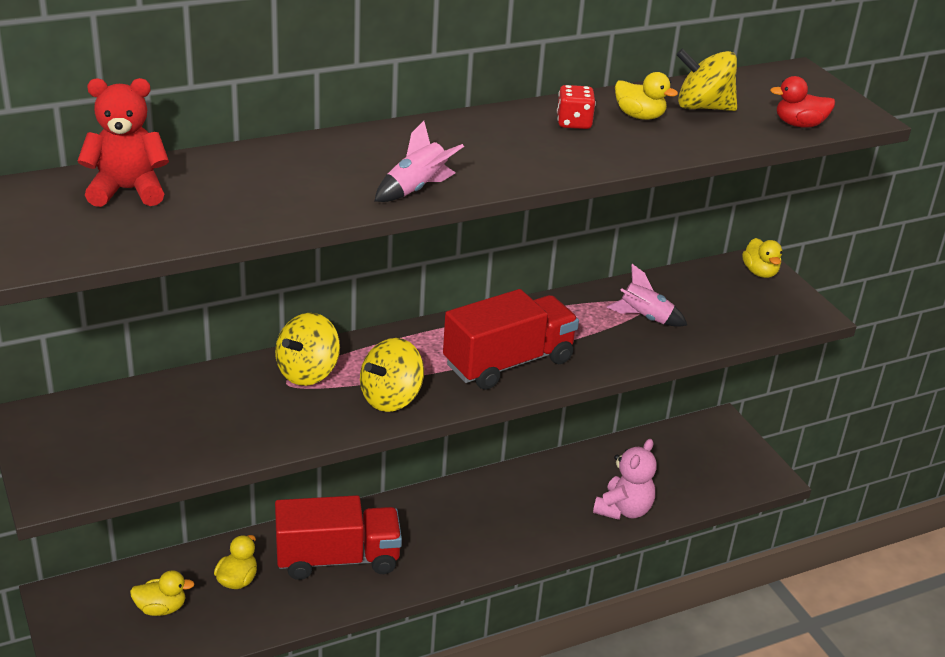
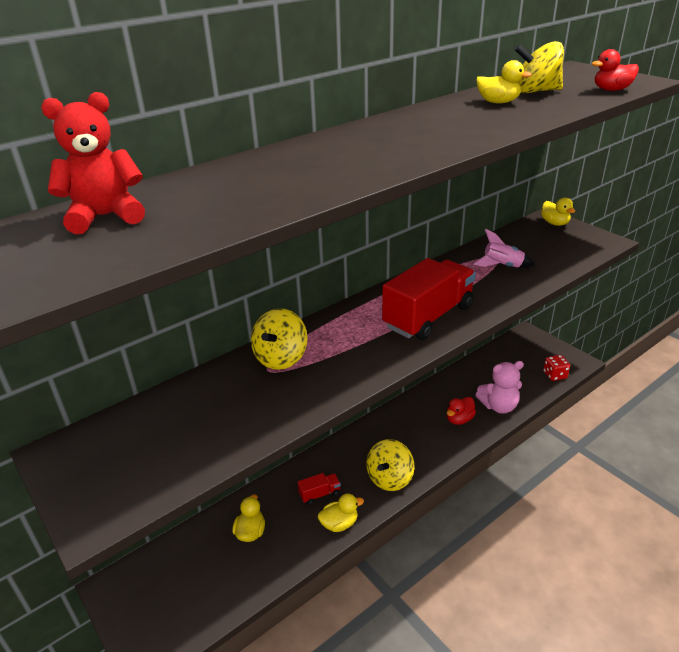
camera: 10 degrees left, 0 degrees up
(161, 608) = (198, 573): yellow duck -> yellow duck (339, 523)
(337, 559) = (320, 494): red truck -> red truck, size x0.43
(391, 398) = (356, 363): yellow spinning top -> yellow spinning top (390, 478)
(416, 189) = (370, 171): pink rocket -> none
(561, 513) = (459, 419): none -> red duck
(574, 123) = (455, 113): red dice -> red dice (554, 375)
(623, 510) = (499, 406): pink teddy bear -> pink teddy bear turned 60 degrees clockwise

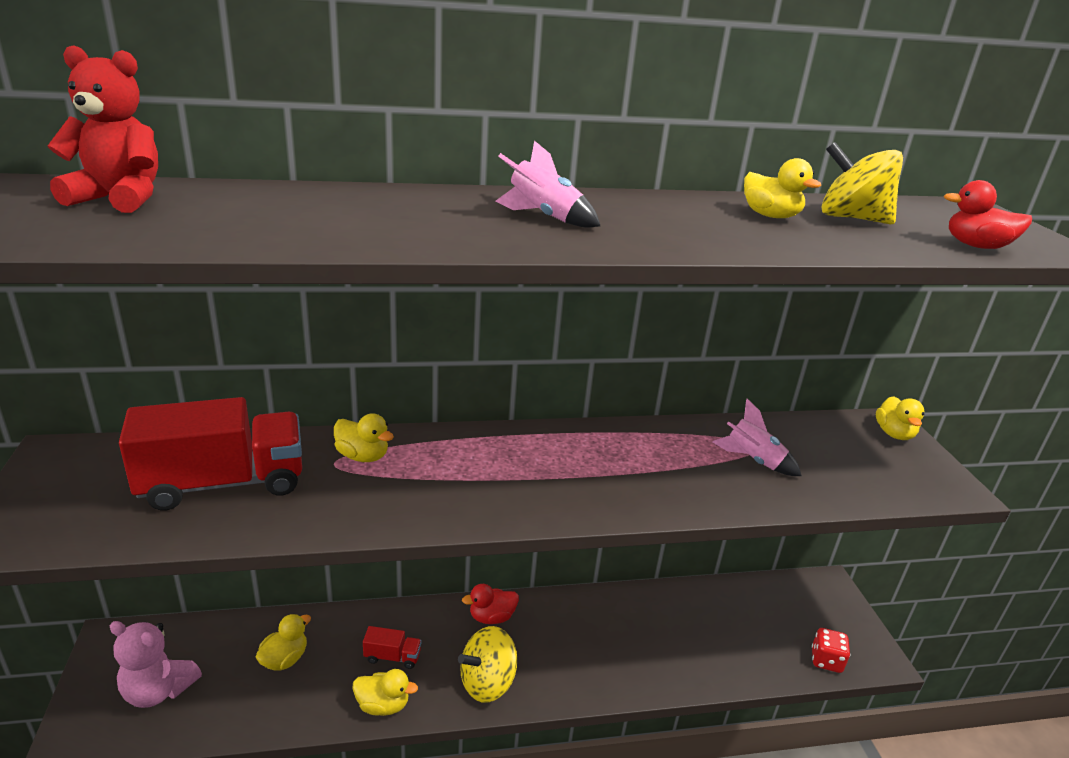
camera: 25 degrees right, 5 degrees down
(281, 358) = (363, 456): yellow spinning top -> yellow duck
(390, 141) = (544, 217): none -> pink rocket
(428, 317) = (583, 483): red truck -> red truck (223, 483)
(459, 419) = (638, 653): red duck -> red duck (492, 617)
(499, 406) = (707, 663): pink teddy bear -> pink teddy bear (158, 690)

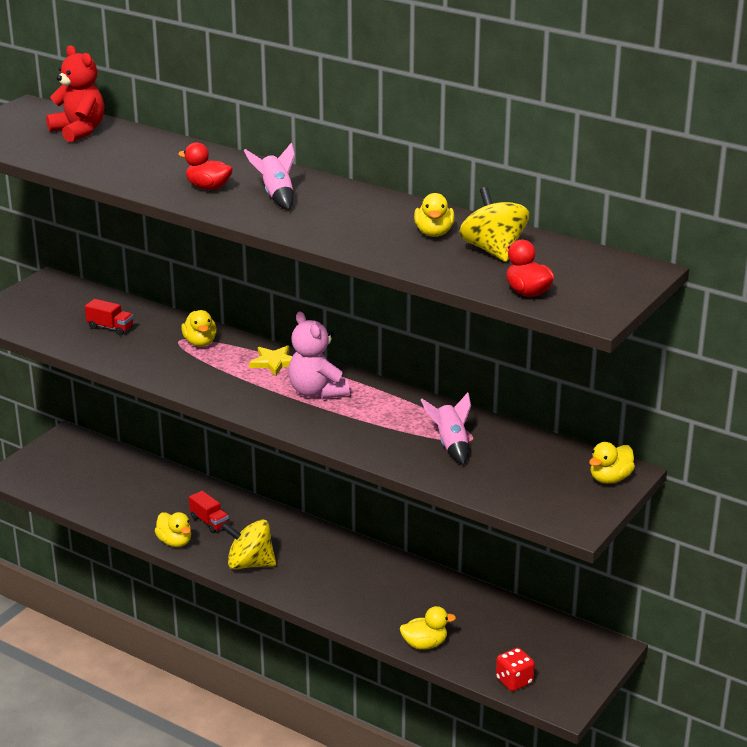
camera: 45 degrees right, 0 degrees up
(158, 690) = (67, 474): pink teddy bear -> pink teddy bear (317, 392)
(223, 483) = (110, 328): red truck -> red truck, size x0.43
(284, 659) = (147, 492): yellow duck -> yellow duck (424, 644)
(474, 446) = (274, 362): none -> yellow star
(492, 617) = (300, 533): red duck -> red duck (208, 187)

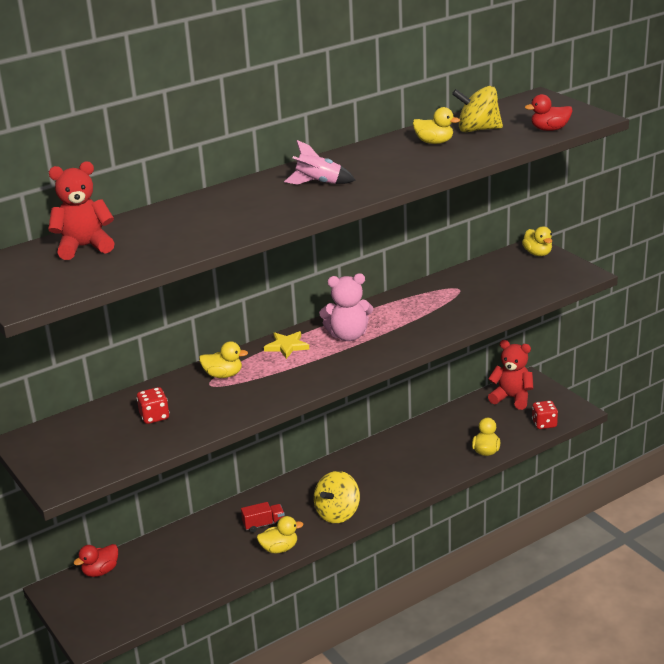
camera: 65 degrees left, 0 degrees up
(110, 328) = (154, 416): red truck -> red dice
(208, 187) = (276, 206): red duck -> red duck (100, 571)
(451, 445) = (462, 297): pink rocket -> none
(556, 642) = (512, 398): none -> red teddy bear

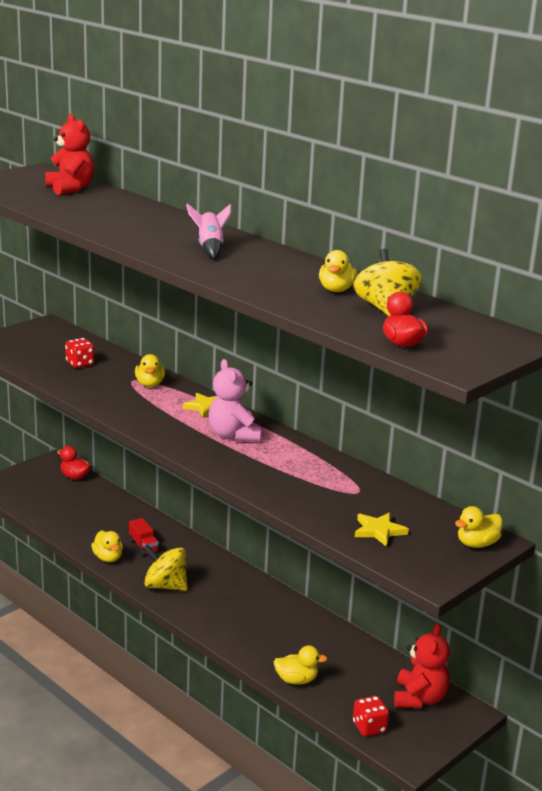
camera: 75 degrees right, 5 degrees down
(519, 286) = (379, 531): none -> yellow star

